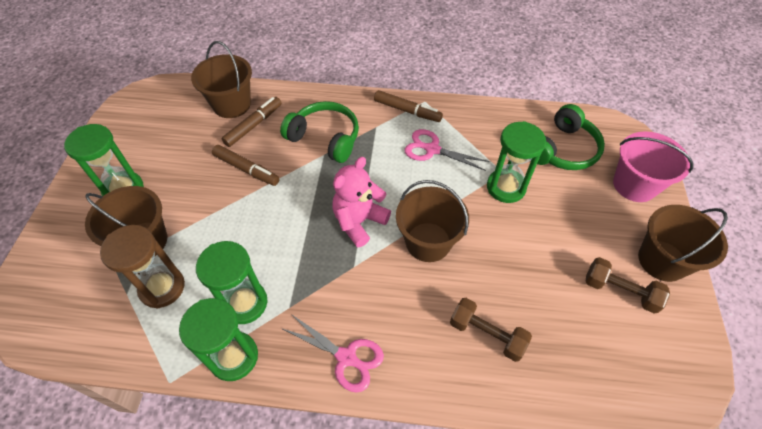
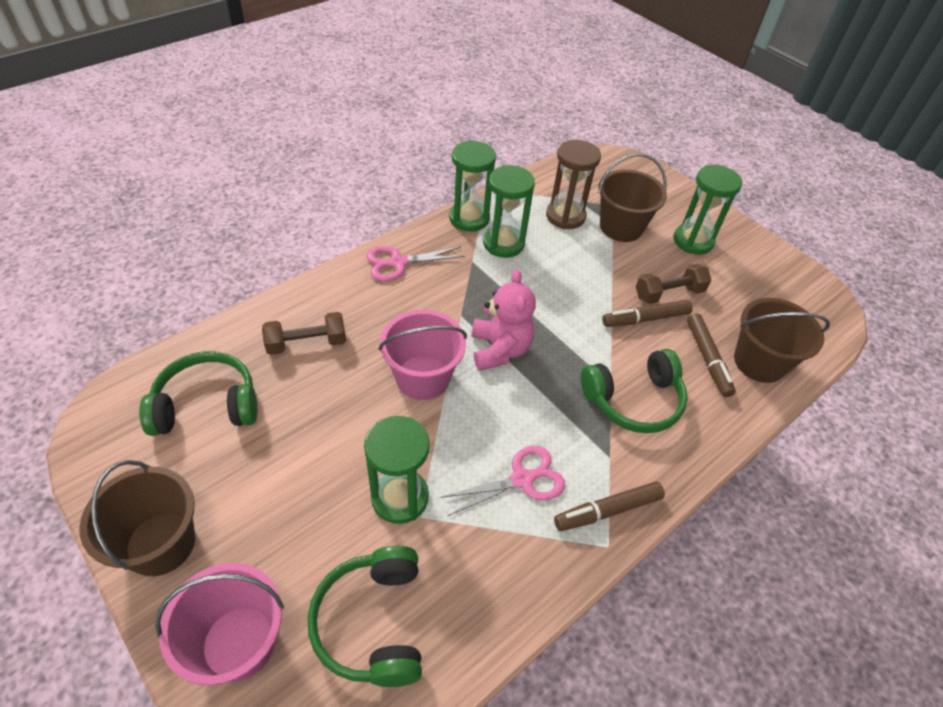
camera: 130 degrees right, 5 degrees down
(428, 242) = (423, 377): brown bucket -> pink bucket
(594, 337) = (207, 405): none -> green headphones
(620, 291) = (199, 468): brown dumbbell -> brown dumbbell (669, 293)

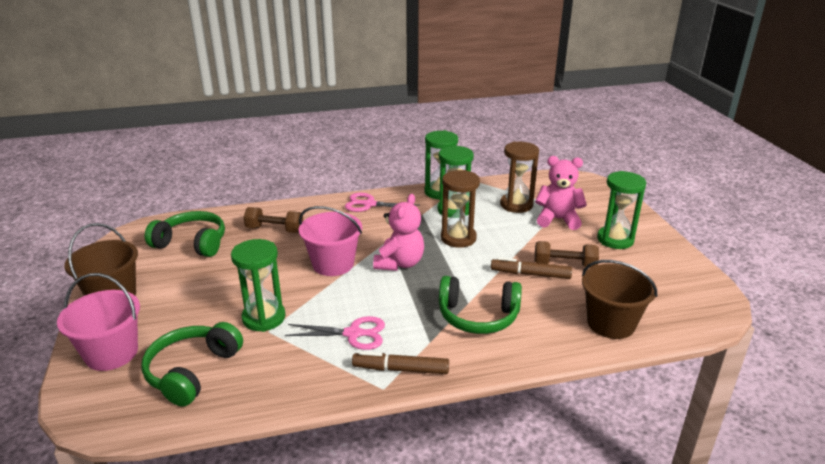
camera: 30 degrees right, 20 degrees down
(538, 288) = (458, 238): none -> brown hourglass
(621, 227) = (557, 219): brown bucket -> pink teddy bear
(707, 359) = (564, 310): brown marker -> none

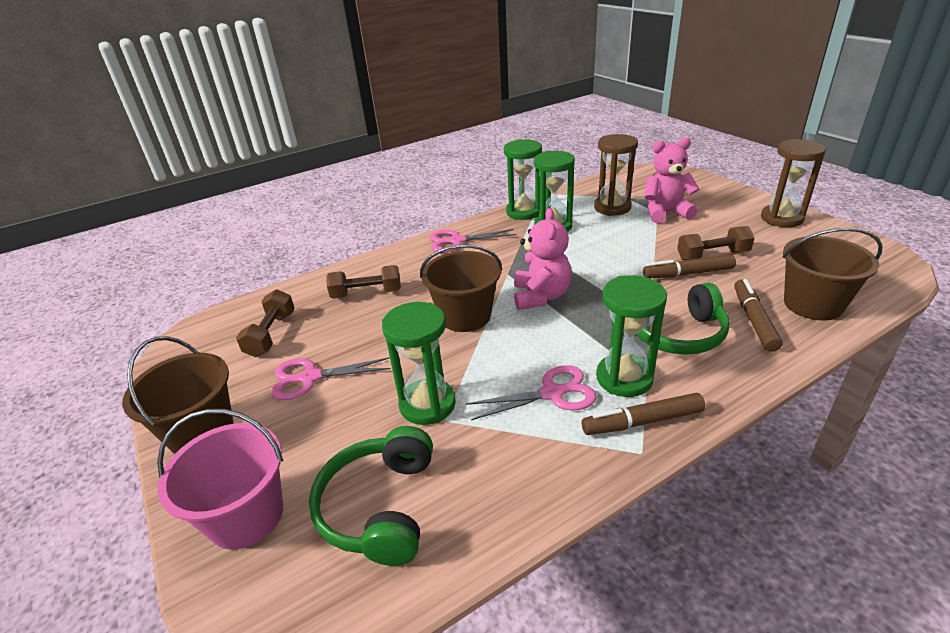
camera: 15 degrees left, 5 degrees up
(192, 243) = (271, 334): green headphones -> brown dumbbell
(199, 279) = (310, 378): none -> pink scissors
(333, 264) = (465, 316): pink bucket -> brown bucket
(458, 238) = (582, 254): brown hourglass -> brown hourglass (781, 218)
(550, 323) = (754, 320): none -> brown marker
(615, 240) = (737, 219): green hourglass -> green hourglass (624, 378)

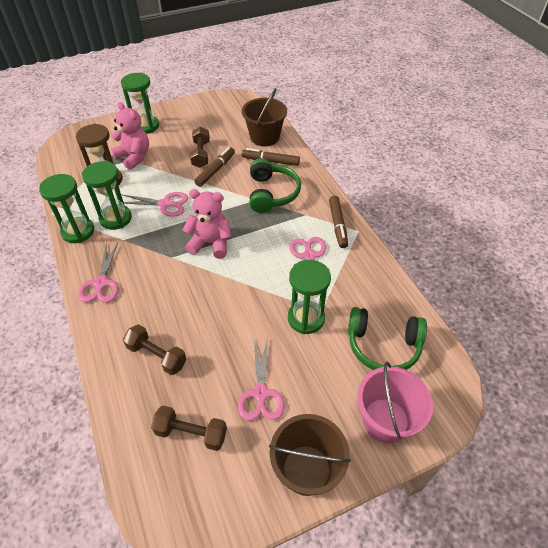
camera: 85 degrees left, 15 degrees up
(366, 293) = (157, 355): brown dumbbell -> brown dumbbell turned 60 degrees counterclockwise
(465, 316) = (217, 289): brown bucket -> none
(594, 251) = (165, 204): none -> pink scissors
(624, 378) = (304, 223): green hourglass -> green hourglass (146, 126)
(665, 213) = (134, 157): pink teddy bear -> pink teddy bear turned 135 degrees clockwise
(688, 273) = (215, 170): brown marker -> brown marker turned 150 degrees counterclockwise
(781, 218) = (174, 114): brown hourglass -> none

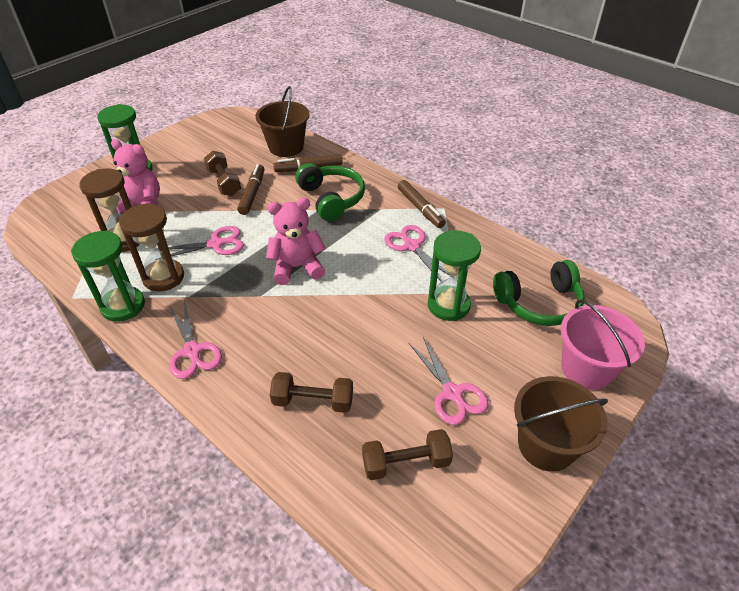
camera: 25 degrees left, 5 degrees down
(115, 218) = (163, 277): green hourglass -> brown hourglass

